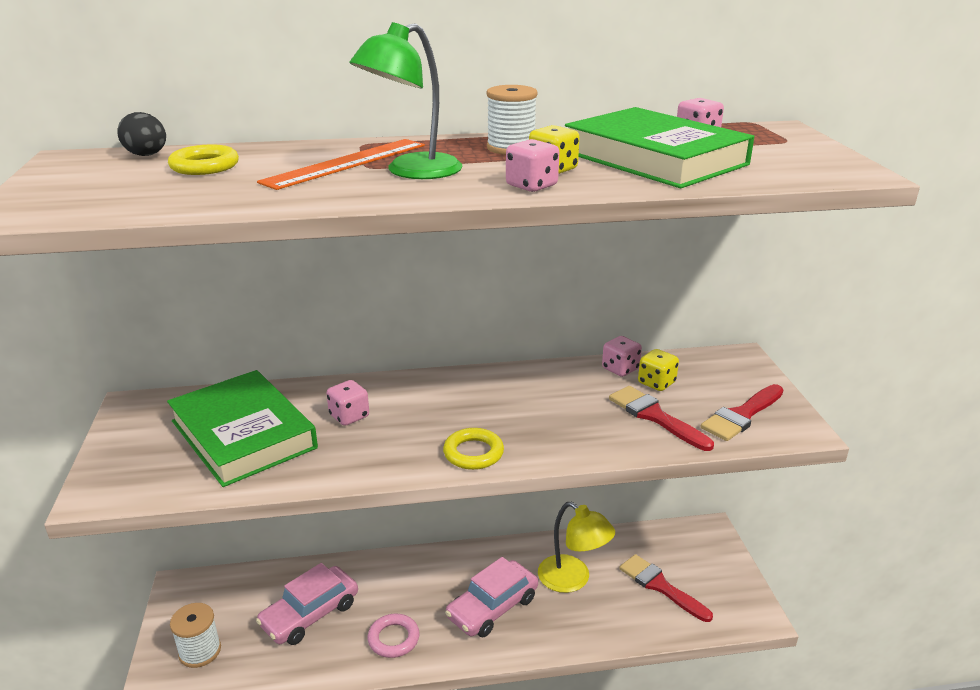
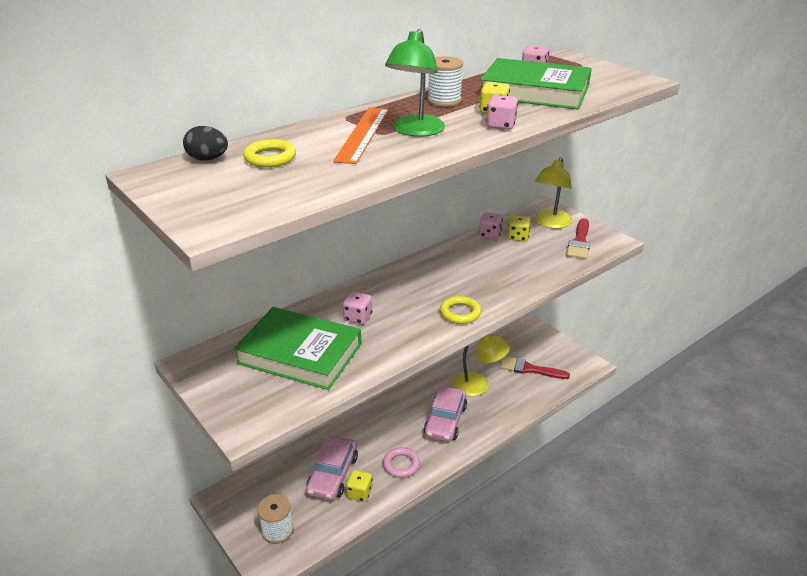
camera: 30 degrees left, 5 degrees up
(319, 650) = (359, 493): none -> yellow dice
(655, 416) = (537, 257): red brush -> none
(723, 378) = (550, 223): none -> yellow lamp

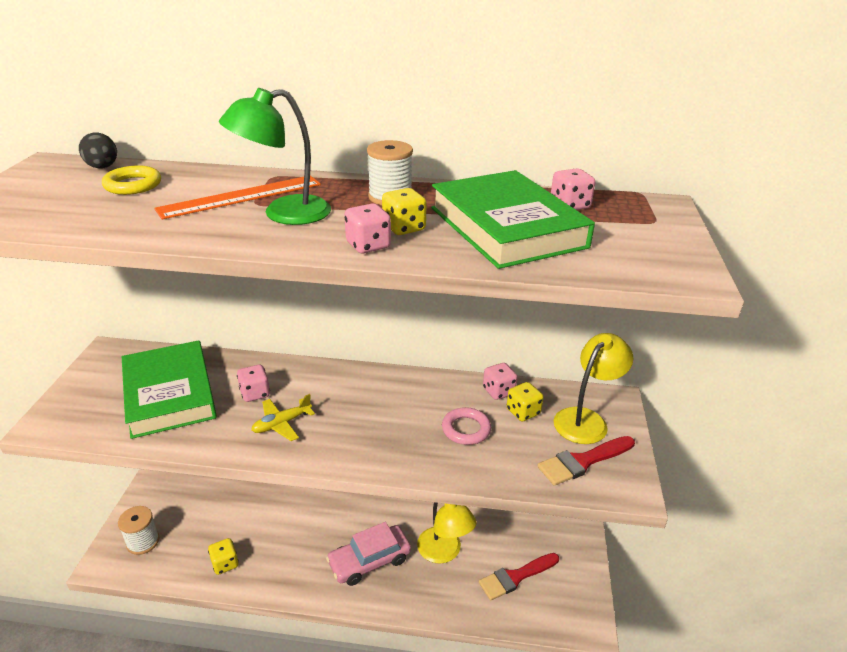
camera: 45 degrees right, 0 degrees up
(333, 474) = (231, 531): pink car -> none
(401, 465) = (283, 568): pink ring -> pink ring (466, 429)
(407, 320) = (282, 424): none -> yellow plane
(460, 313) = (332, 449): yellow ring -> none
(529, 369) = (515, 577): red brush -> red brush turned 90 degrees counterclockwise
(550, 223) = (586, 419): yellow lamp -> yellow lamp turned 150 degrees clockwise

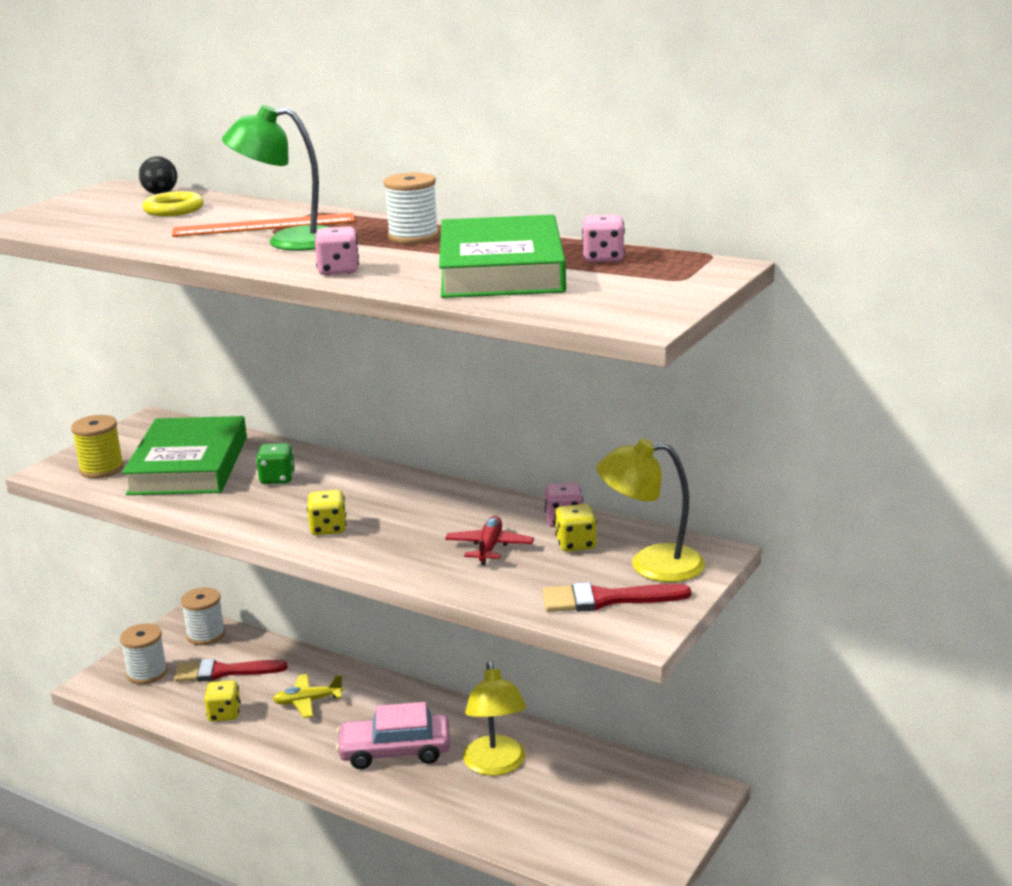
camera: 25 degrees right, 10 degrees down
(90, 413) = (101, 469): none -> yellow spool
(174, 493) = (206, 635): none -> white spool
(255, 393) = (277, 479): pink dice -> green dice
(282, 424) = (285, 508): yellow plane -> yellow plane (308, 701)
(404, 228) = (392, 261): yellow dice -> yellow dice (328, 528)
(466, 429) = (489, 547): pink ring -> red plane
(515, 577) = (574, 812): red brush -> red brush (223, 672)
(586, 419) = (651, 564): yellow lamp -> yellow lamp turned 150 degrees counterclockwise

